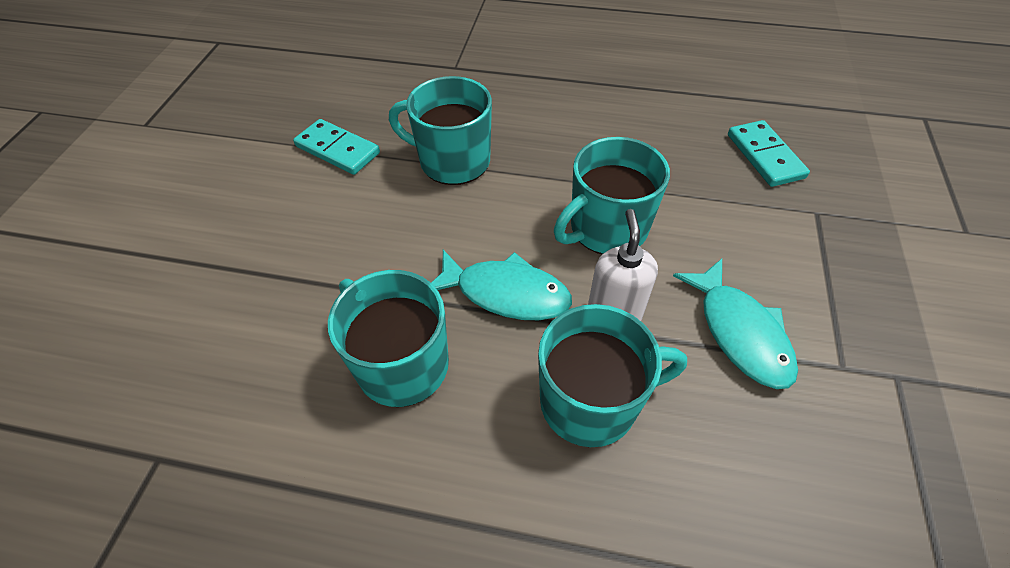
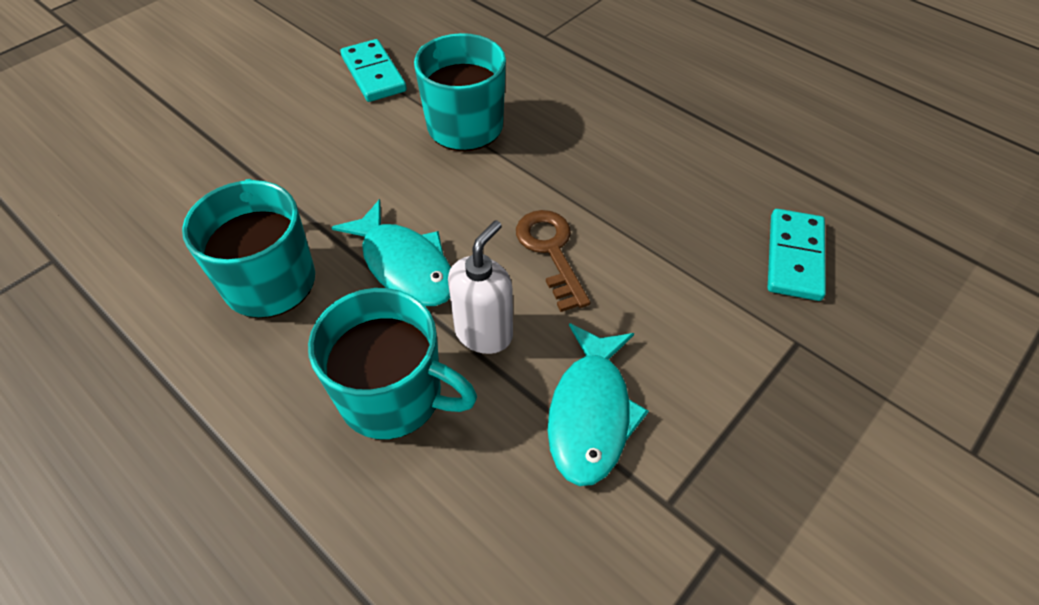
camera: 30 degrees right, 0 degrees up
(607, 228) = (551, 252): turquoise mug -> brown key

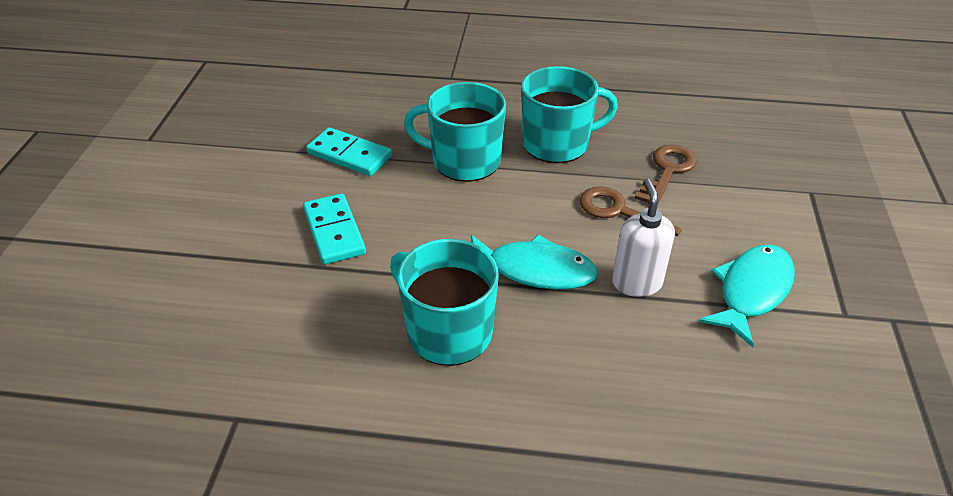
camera: 35 degrees left, 10 degrees down
(393, 396) = (626, 352): turquoise mug -> turquoise mug (557, 144)
(590, 413) = (751, 292): turquoise fish -> turquoise fish turned 120 degrees counterclockwise
(652, 233) = (667, 171): none -> brown key
(795, 257) = (758, 146): turquoise domino -> turquoise domino (334, 231)

